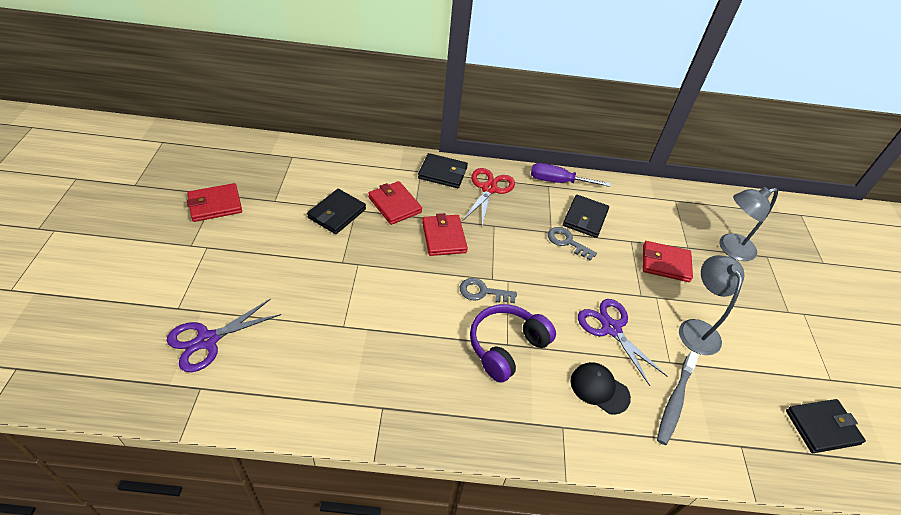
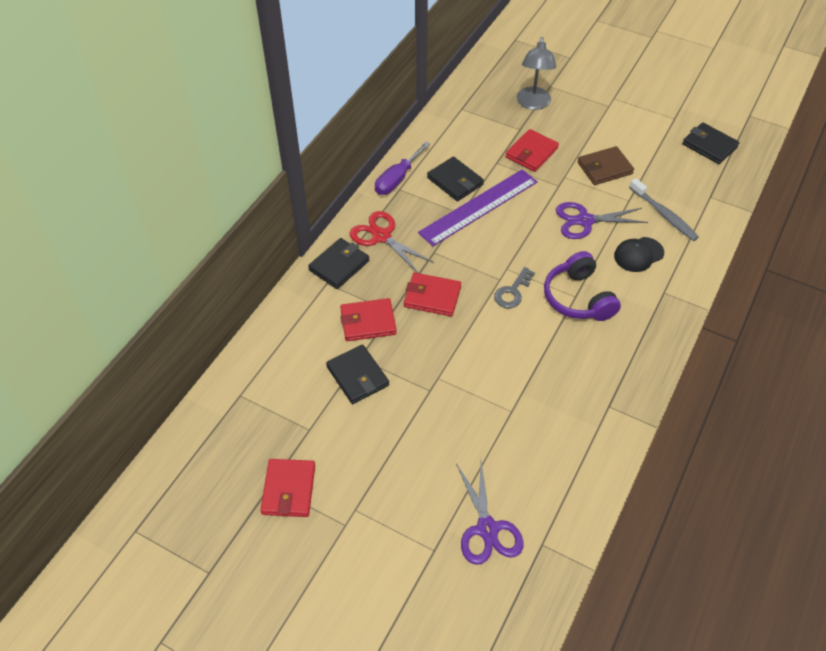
camera: 60 degrees left, 5 degrees up
(567, 242) = (479, 207): grey key -> purple ruler
(696, 329) = (604, 168): grey lamp -> brown wallet
(822, 427) = (709, 146): black wallet -> black wallet turned 60 degrees counterclockwise

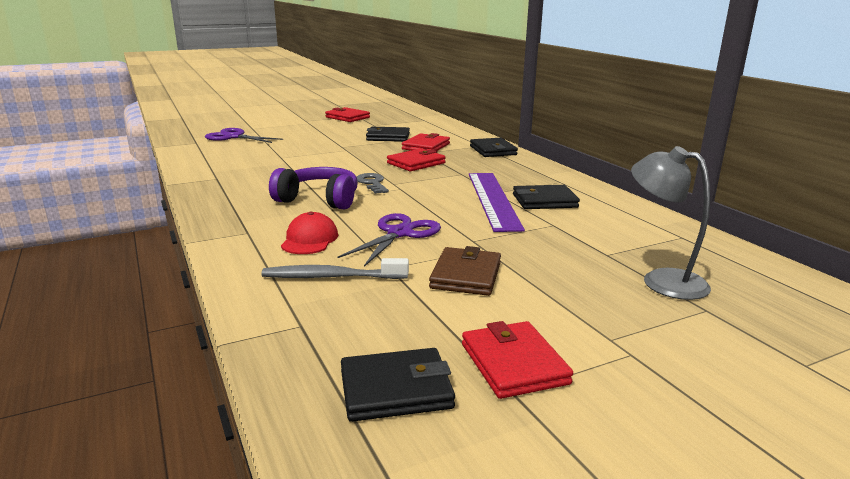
camera: 125 degrees right, 30 degrees down
(381, 236) = (506, 165): red scissors -> none
(397, 179) = (575, 183): purple screwdriver -> none
(531, 153) = (550, 245): red wallet -> red wallet (514, 364)
(638, 254) = (310, 239): black cap -> red cap

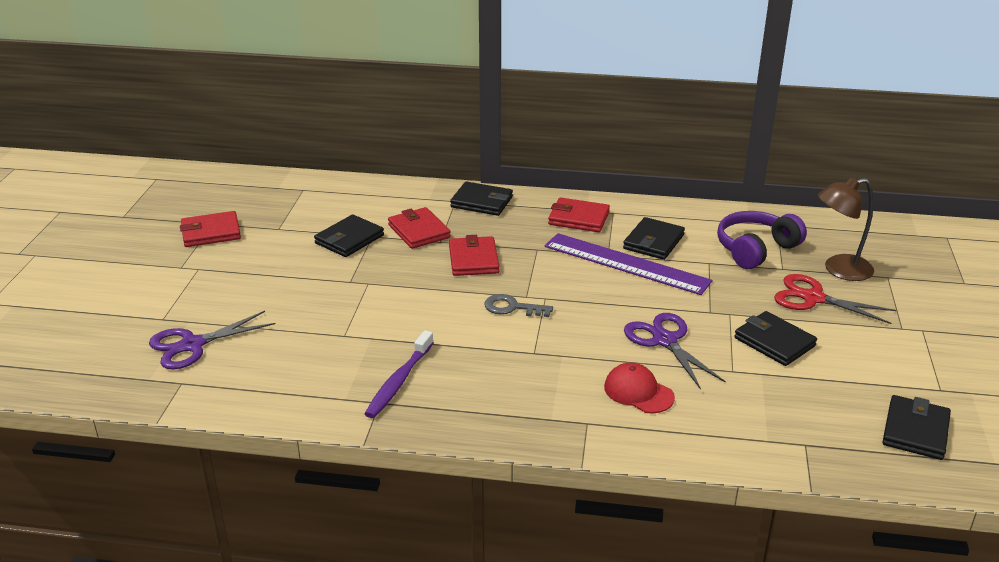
camera: 55 degrees left, 10 degrees up
(245, 177) = (399, 381): none -> purple toothbrush
(319, 200) = (532, 355): purple headphones -> purple headphones (756, 249)
(332, 277) = (730, 404): grey toothbrush -> none
(466, 275) = (774, 342): brown wallet -> black wallet
(514, 364) = (910, 375): red wallet -> red wallet (578, 218)
(579, 278) = (813, 298): none -> red scissors
(662, 280) = (839, 270): grey lamp -> brown lamp

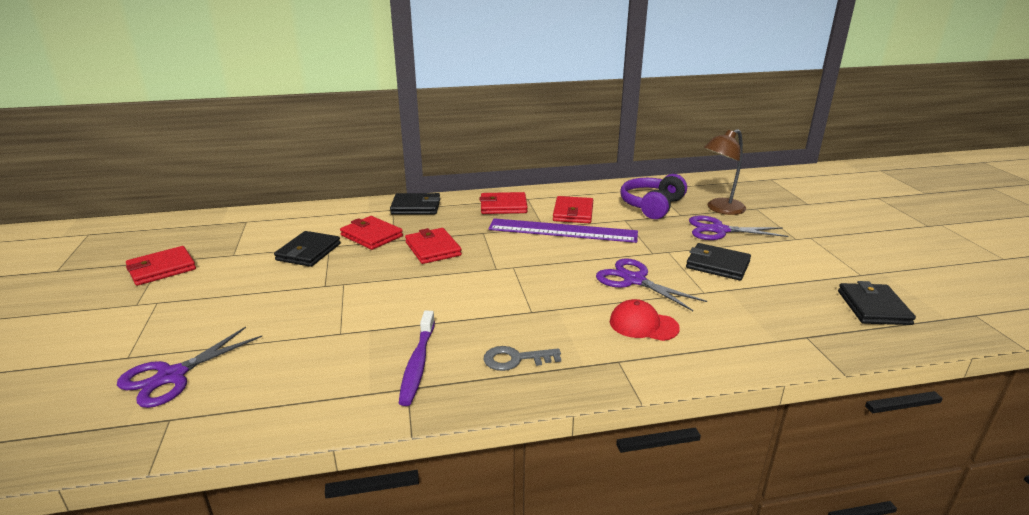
camera: 20 degrees left, 5 degrees down
(512, 307) = (489, 279): grey key -> grey key (515, 359)
(653, 242) = (573, 213): black wallet -> red wallet
(813, 298) = (719, 230): red scissors -> purple scissors

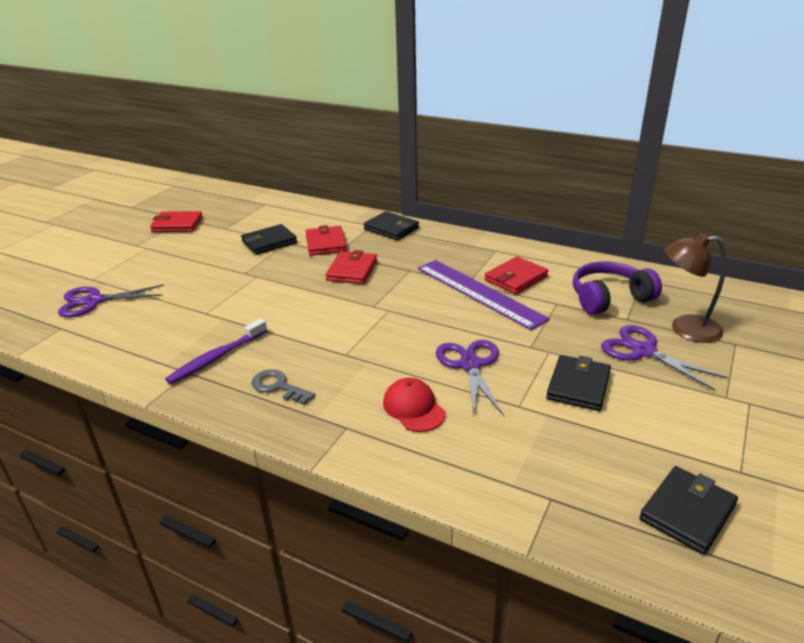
camera: 40 degrees right, 5 degrees up
(503, 206) = (462, 251): red wallet -> none
(717, 265) = (578, 386): black wallet -> black wallet turned 45 degrees clockwise

